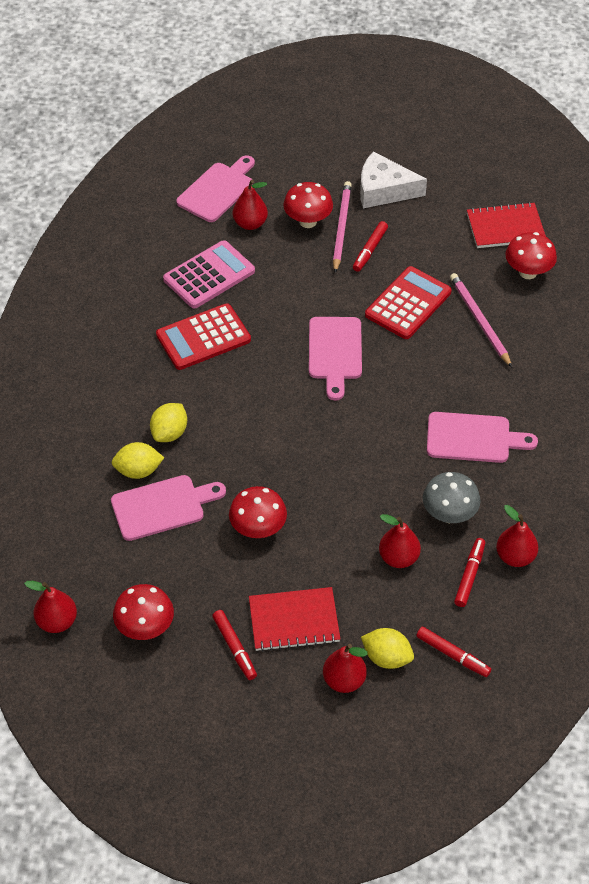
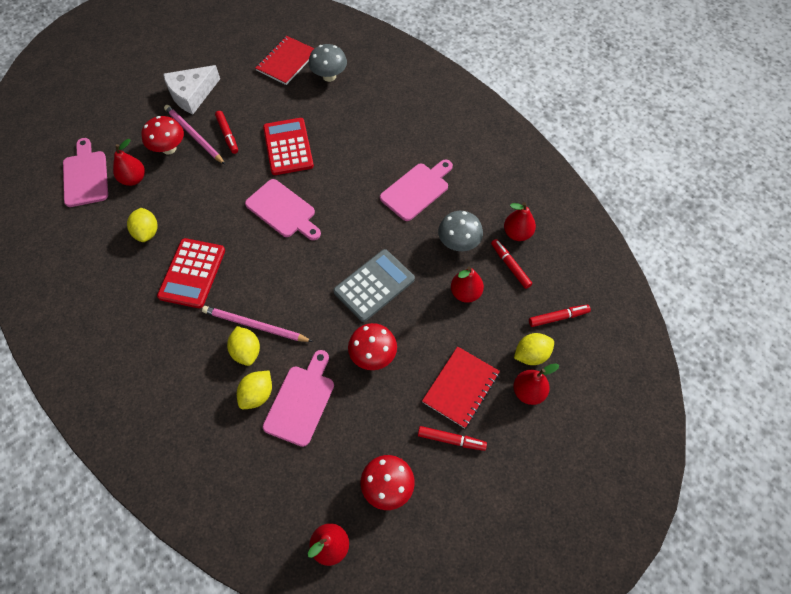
camera: 50 degrees left, 10 degrees up
(209, 275) = (147, 232): pink calculator -> yellow lemon
(330, 479) = (374, 285): none -> grey calculator
(479, 321) = (338, 123): pink pencil -> pink pencil (255, 325)
(528, 272) = (329, 76): red mushroom -> grey mushroom

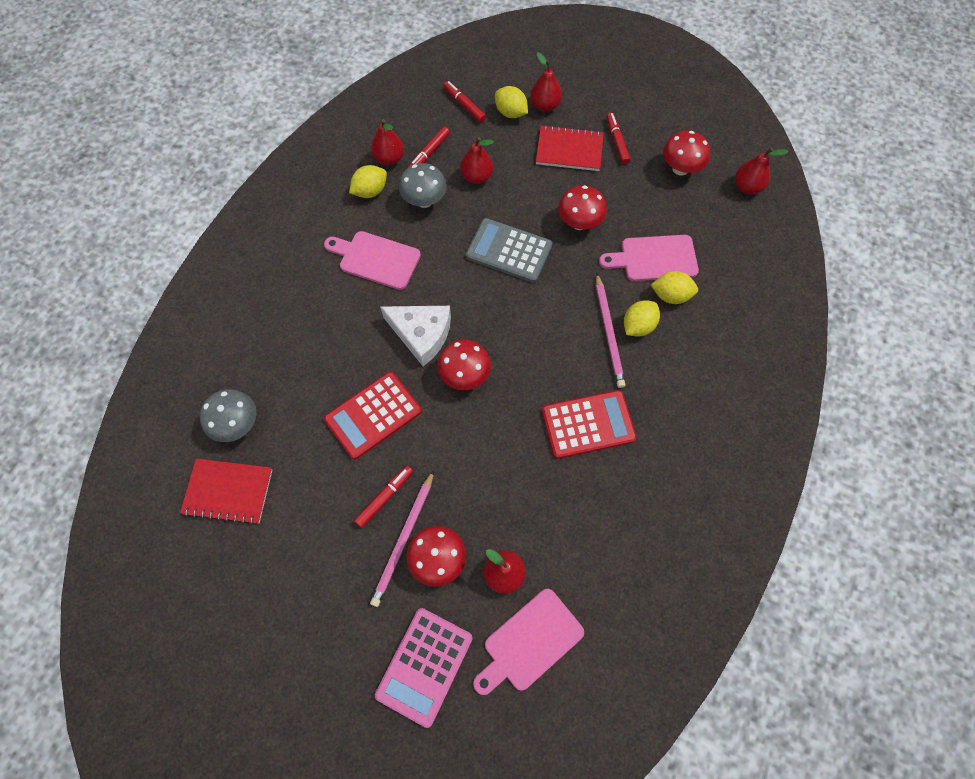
camera: 115 degrees left, 5 degrees up
(116, 121) = (424, 666): none -> pink calculator
(147, 232) = (566, 506): yellow lemon -> yellow lemon (370, 191)
(192, 94) = (335, 587): white cheese -> white cheese (421, 334)
(283, 210) = (465, 375): pink cutting board -> red mushroom

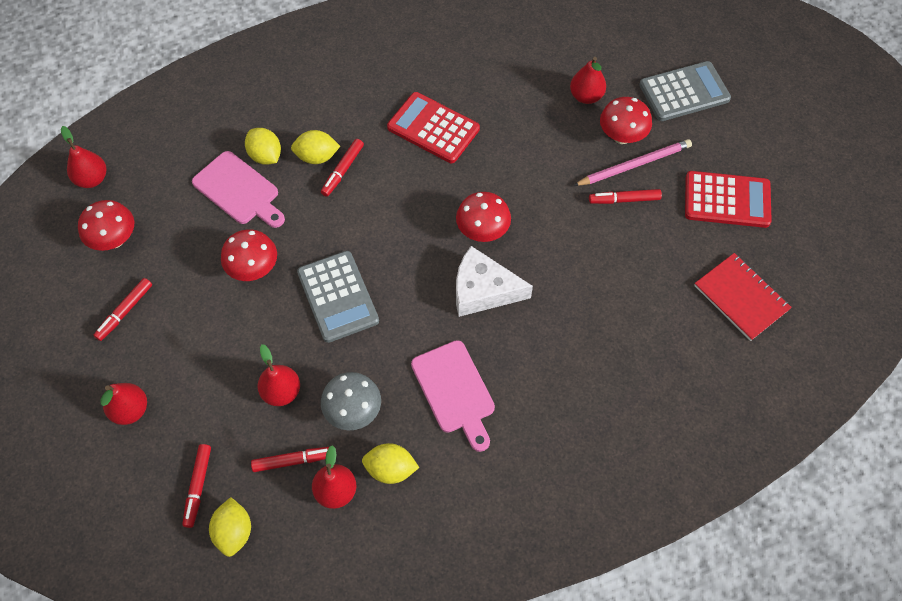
camera: 135 degrees left, 5 degrees down
(237, 424) = (697, 344): grey mushroom -> none
(373, 415) = (581, 261): red calculator -> red calculator (727, 200)
(421, 334) = (483, 290): white cheese -> white cheese turned 60 degrees counterclockwise
(424, 666) = (684, 92): pink calculator -> grey calculator
(510, 113) = (169, 433): yellow lemon -> yellow lemon (234, 532)
(529, 642) = (606, 54): pink cutting board -> none
(569, 150) = (173, 342): red notebook -> none
(608, 332) = (343, 170): pink pencil -> red marker

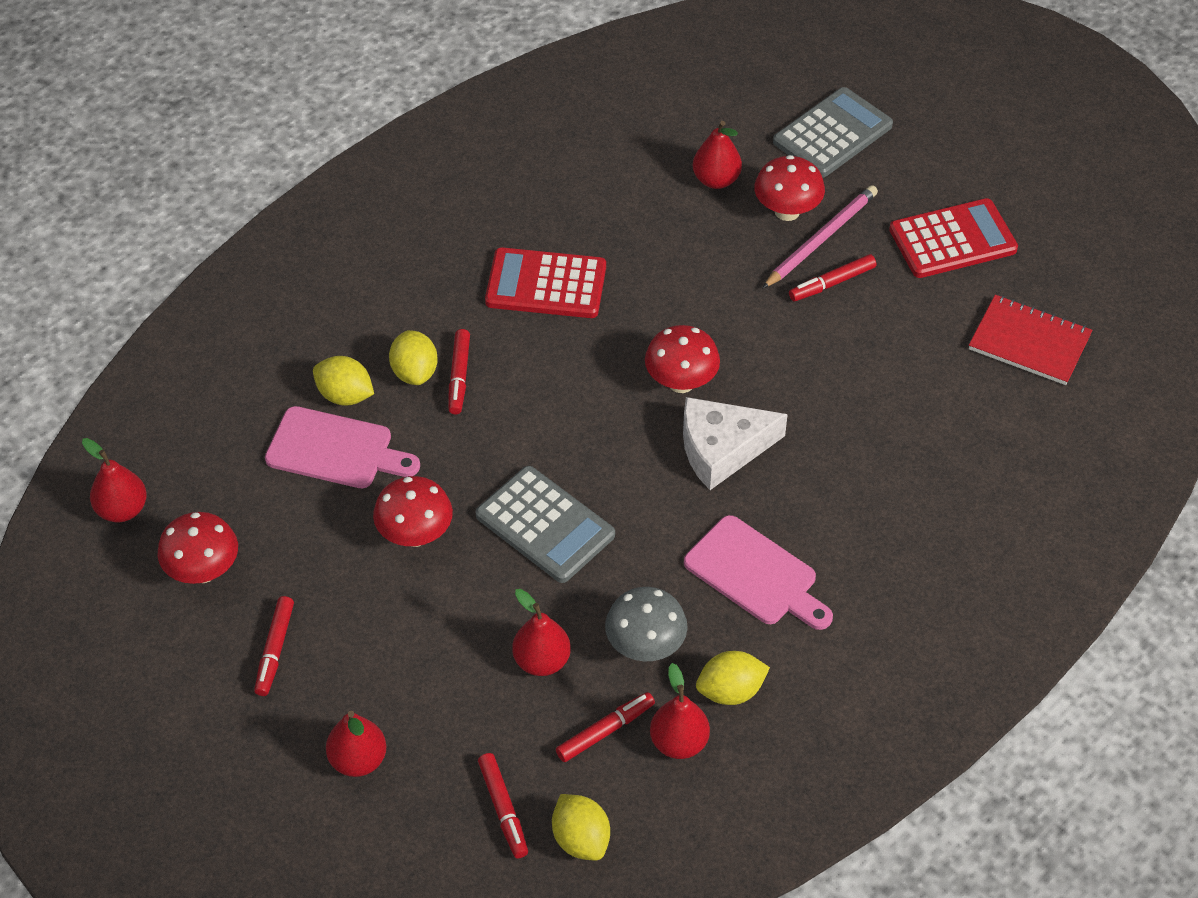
camera: 25 degrees left, 10 degrees down
(317, 157) = (414, 372): yellow lemon -> yellow lemon turned 75 degrees counterclockwise

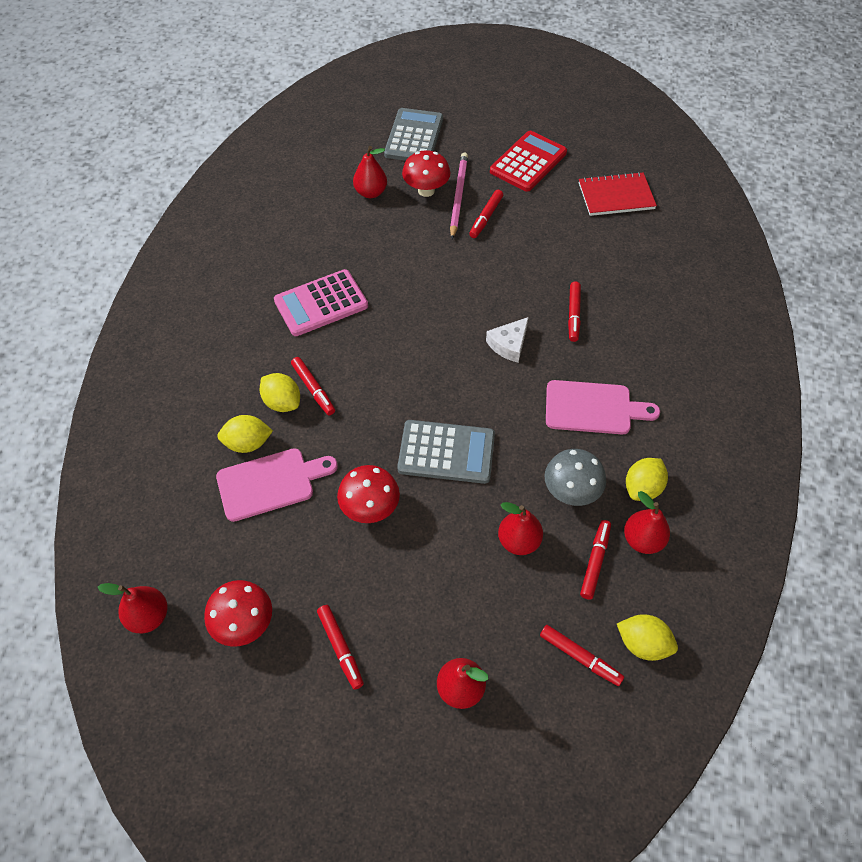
camera: 35 degrees left, 5 degrees up
(546, 284) = (321, 303): red calculator -> pink calculator
(681, 382) = (451, 318): red mushroom -> none
(722, 449) = (509, 344): white cheese -> white cheese, size x0.64
(833, 457) = (573, 315): none -> red marker

